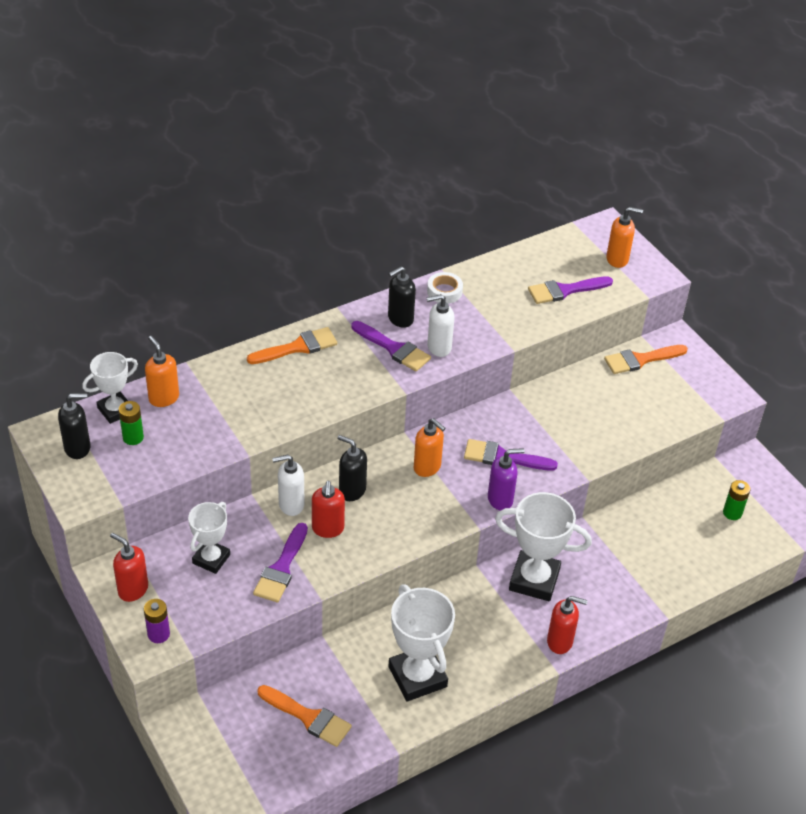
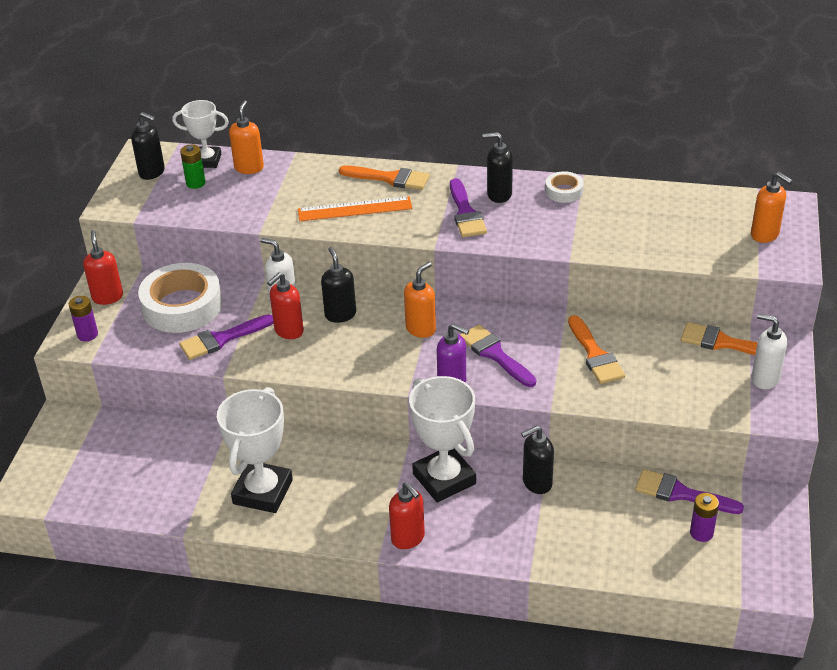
camera: 45 degrees right, 5 degrees down
(211, 559) = (182, 306): white trophy -> white tape
(302, 390) = (355, 209): none -> orange ruler
(308, 717) = (151, 469): orange brush -> orange brush (595, 355)
(427, 467) = (421, 329): orange soap dispenser -> orange soap dispenser turned 135 degrees counterclockwise
(438, 347) = (505, 229): white soap dispenser -> white soap dispenser (764, 379)
(565, 290) = (678, 237): purple brush -> purple brush (681, 493)
(597, 542) = (536, 483): none -> black soap dispenser
(732, 513) = (701, 533): green battery -> purple battery

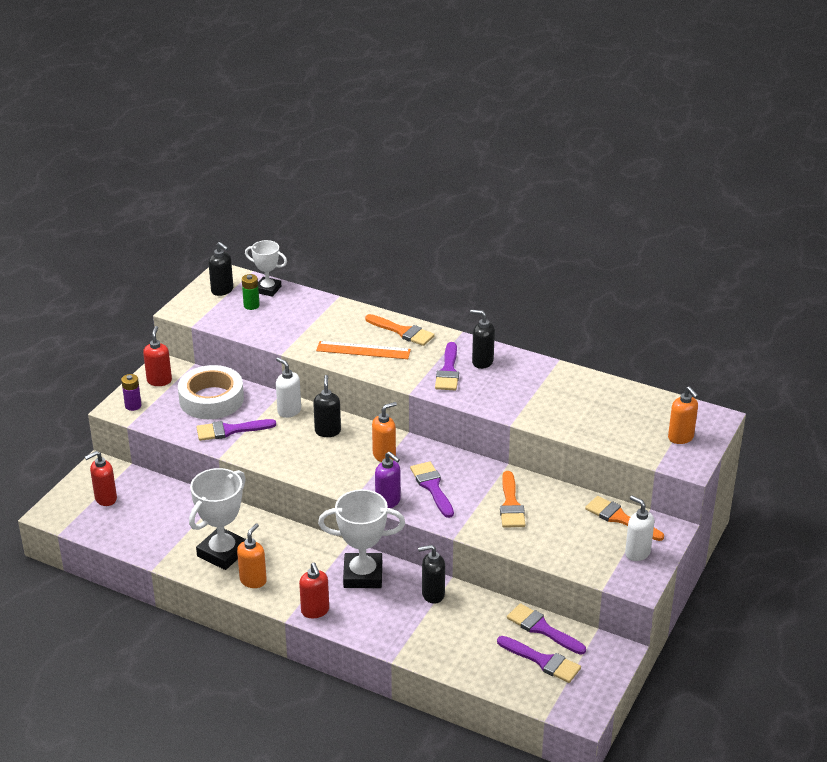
camera: 15 degrees right, 5 degrees down
(249, 168) = (297, 301): orange soap dispenser -> orange soap dispenser (253, 580)
(288, 331) = (282, 435): red soap dispenser -> red soap dispenser (105, 499)
(444, 479) = (363, 575): white trophy -> white trophy turned 75 degrees counterclockwise
(564, 191) = (536, 370): white tape -> none
(701, 533) = (542, 661): purple battery -> purple brush

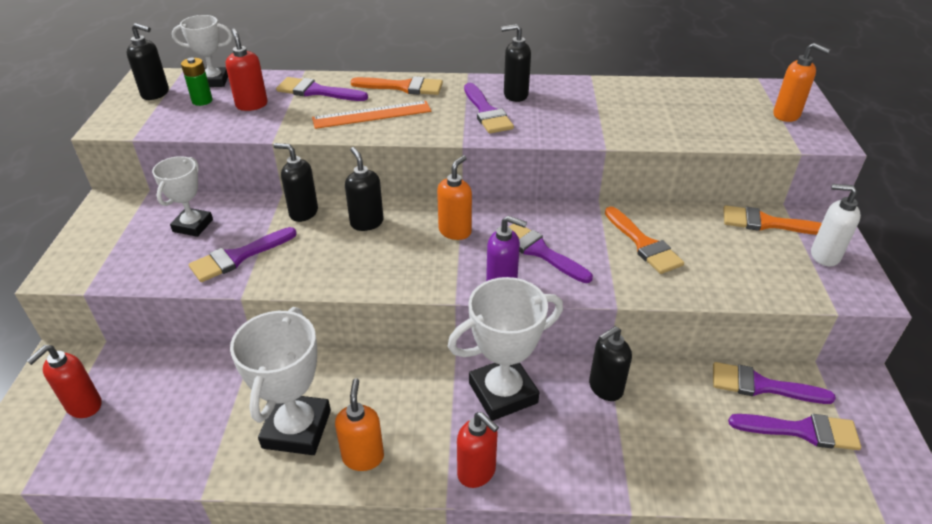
camera: 25 degrees left, 5 degrees up
(133, 406) = (82, 263): purple battery -> none
(159, 381) = (109, 222): red soap dispenser -> red soap dispenser (252, 105)
(211, 399) = (193, 225): white tape -> white trophy
(289, 411) = (303, 212): white soap dispenser -> black soap dispenser
(336, 319) = (316, 91): none -> purple brush

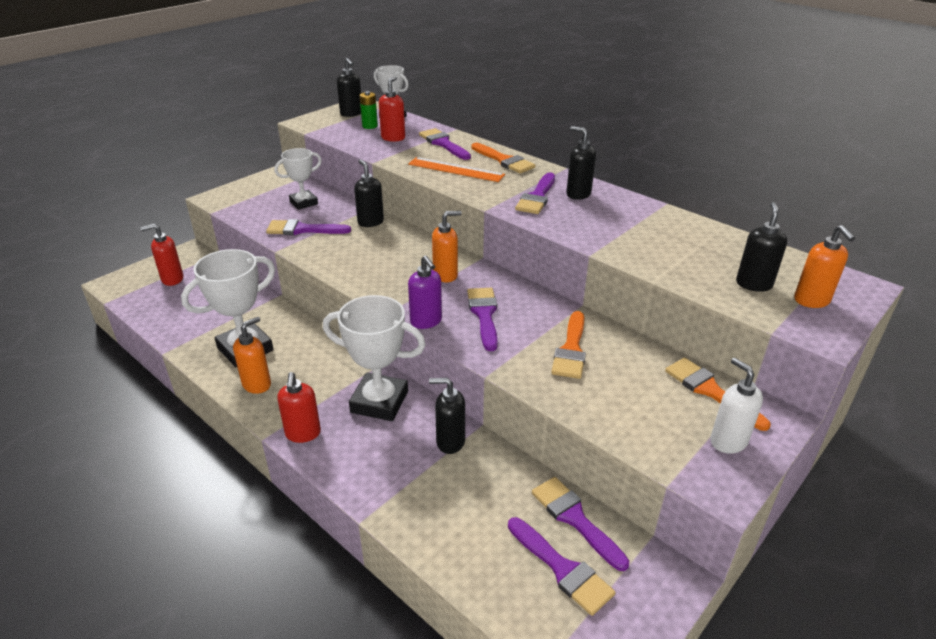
camera: 40 degrees right, 5 degrees down
(366, 222) = (398, 244): black soap dispenser -> black soap dispenser (753, 284)

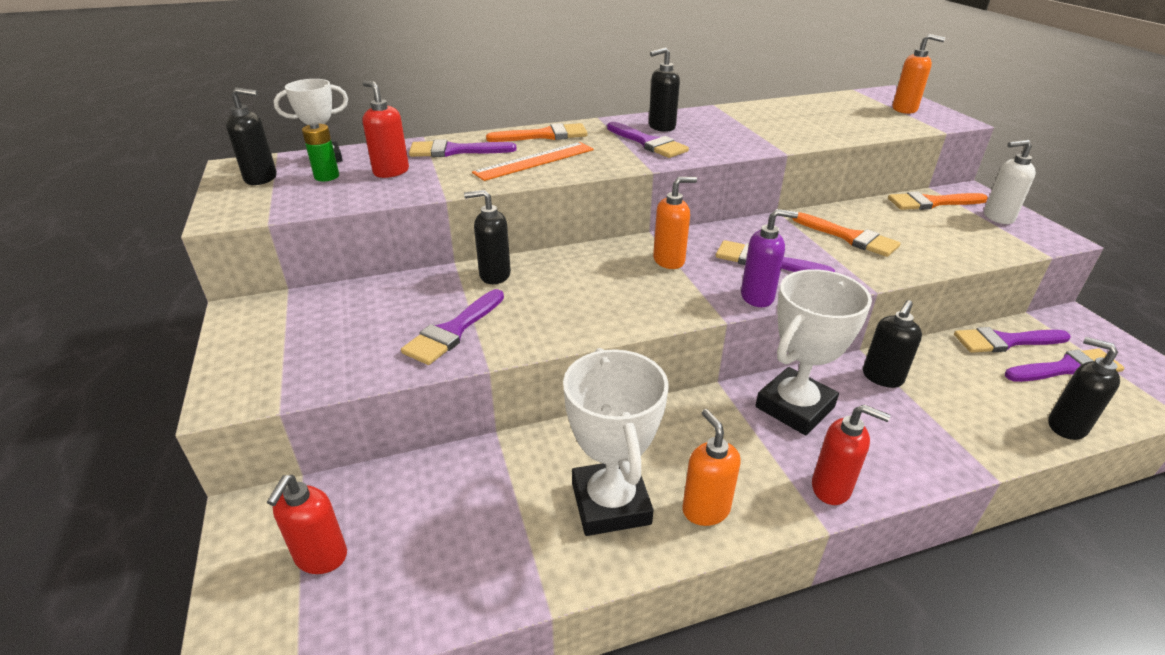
camera: 60 degrees left, 0 degrees up
(304, 203) = (372, 312): white trophy -> none
(445, 275) = (669, 260): orange soap dispenser -> orange soap dispenser turned 60 degrees clockwise
(753, 284) = (872, 117): black soap dispenser -> black soap dispenser (1066, 426)

